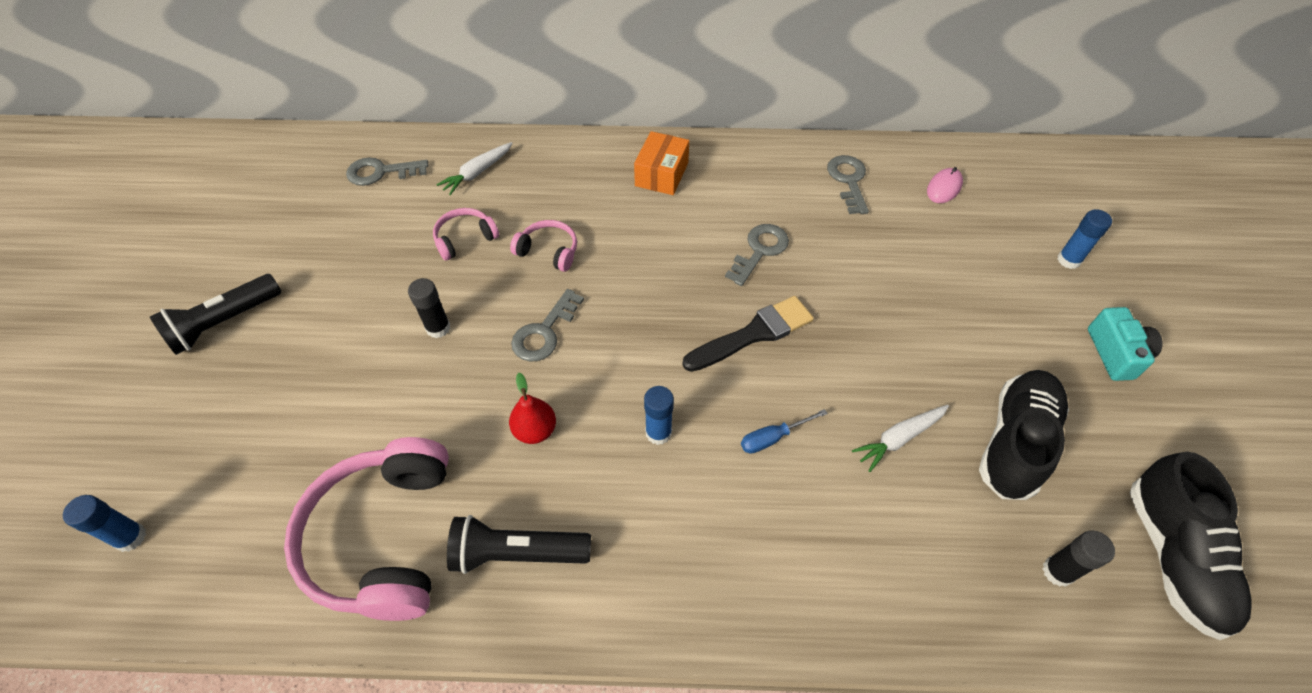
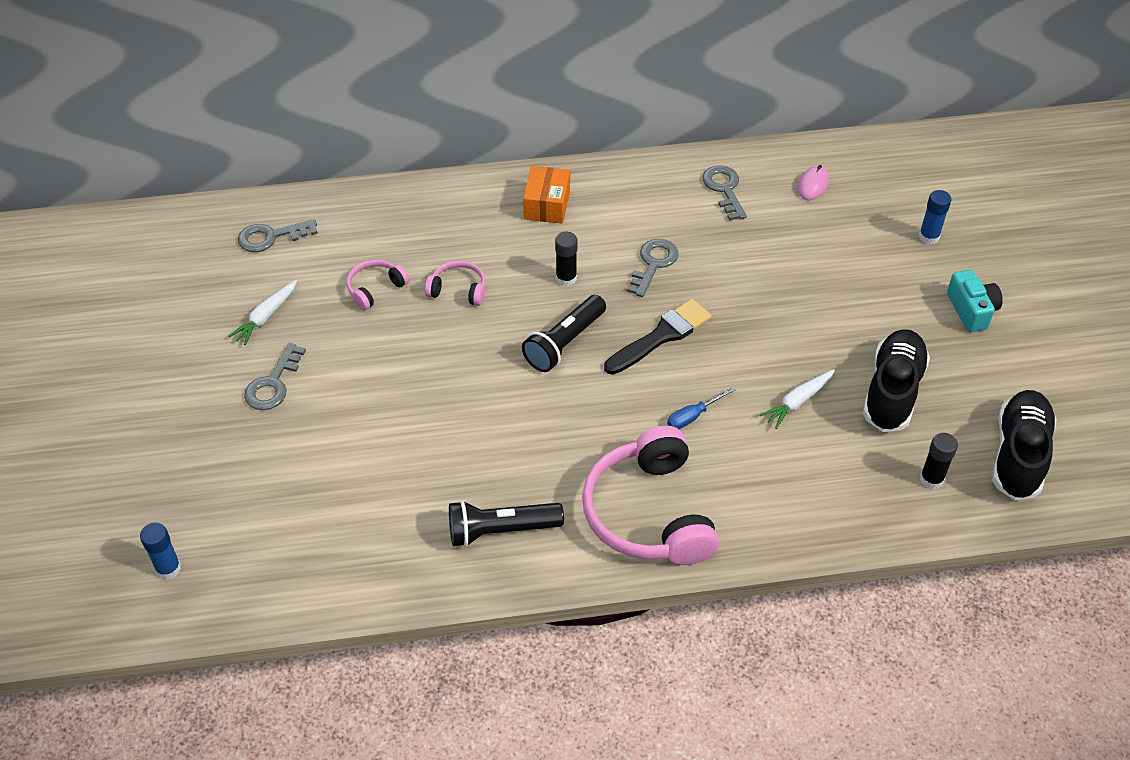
camera: 10 degrees left, 5 degrees down
(224, 323) = (174, 392): black flashlight -> black flashlight (564, 343)
(383, 538) = (385, 536): pink headphones -> pink headphones (649, 513)
(438, 328) = (376, 369): black glue stick -> black glue stick (566, 278)
(477, 173) = (367, 225): white carrot -> white carrot (266, 317)
(535, 430) = (489, 439): red pear -> none
(544, 332) = (474, 360): grey key -> grey key (273, 384)
(658, 432) = (595, 426): blue glue stick -> none
(1172, 556) = (1018, 455): black shoe -> black shoe turned 150 degrees counterclockwise

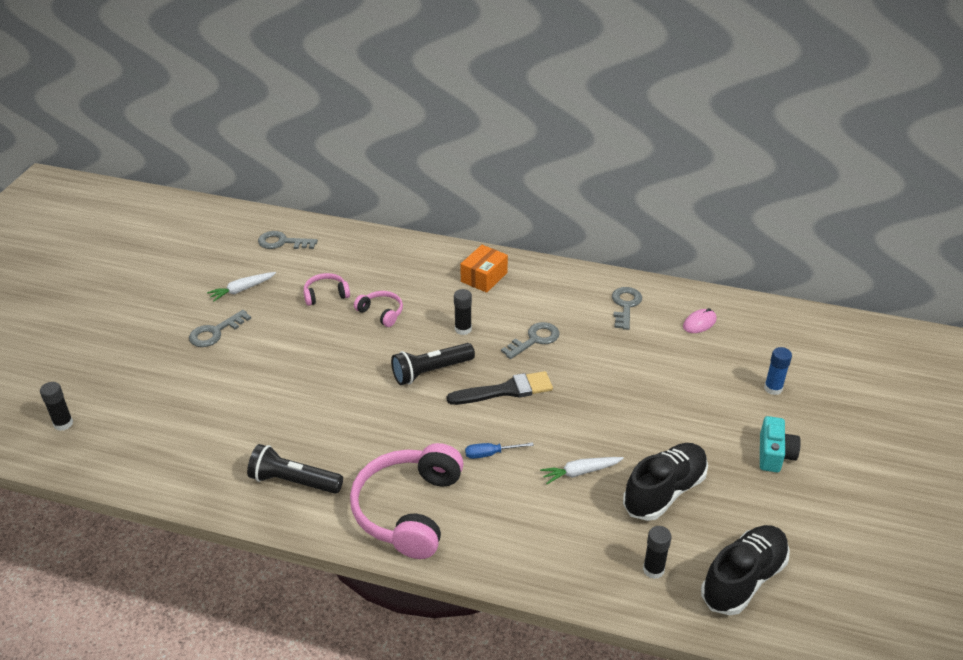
camera: 25 degrees right, 10 degrees down
(168, 568) = (63, 423): blue glue stick -> black glue stick

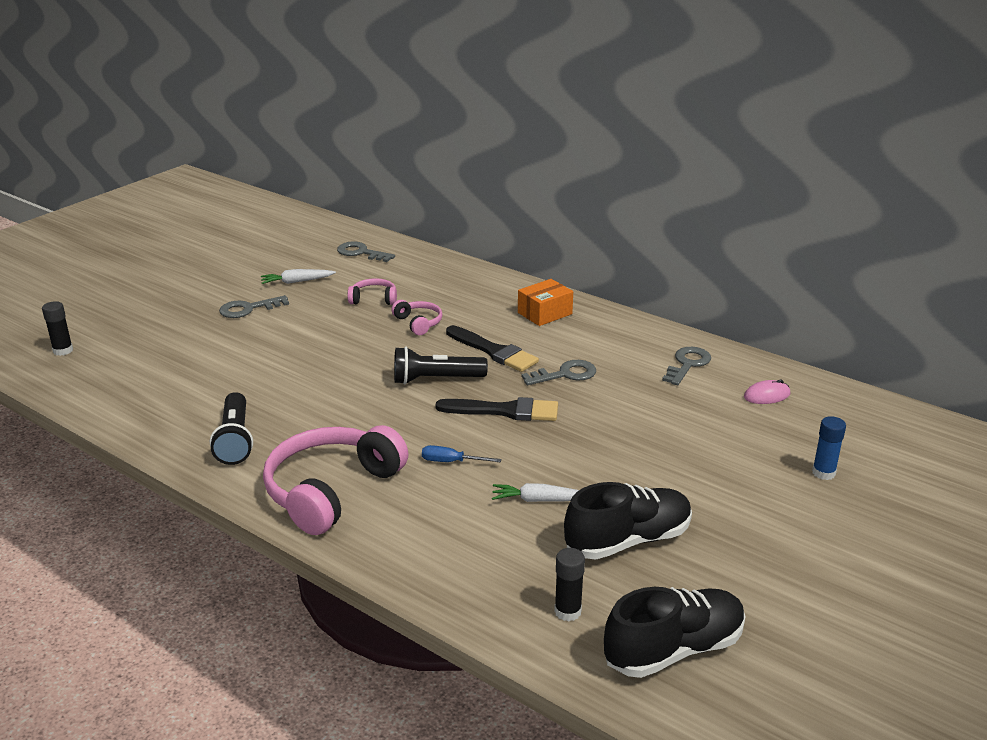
camera: 20 degrees right, 10 degrees down
(293, 481) = (235, 440): black flashlight -> black flashlight turned 135 degrees counterclockwise
(463, 329) = (493, 351): black glue stick -> black brush
(774, 454) = (788, 536): turquoise camera -> none

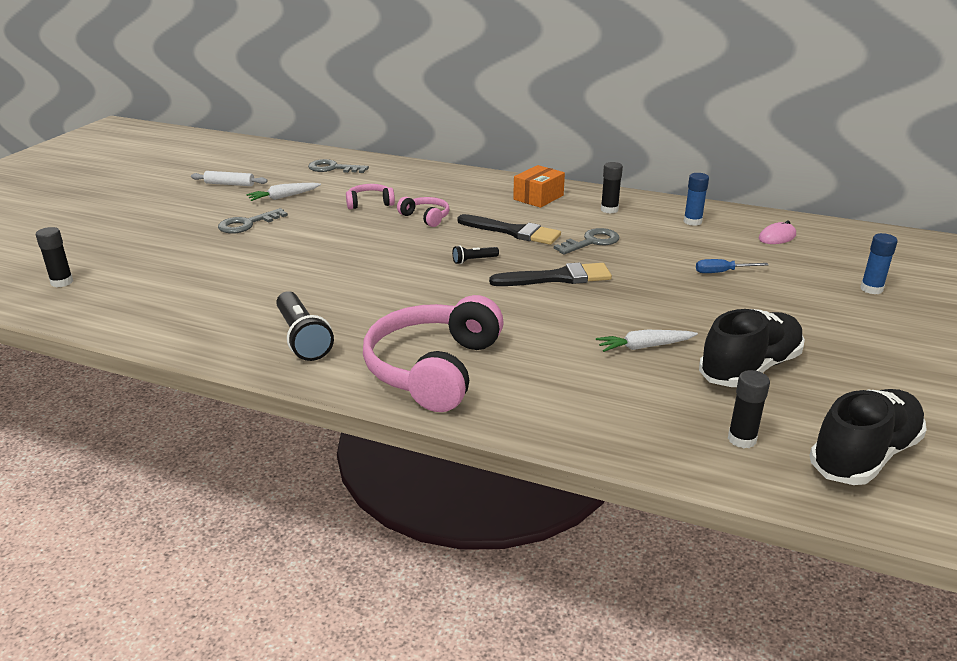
camera: 15 degrees left, 0 degrees up
(255, 260) = (230, 184): none -> white rolling pin
(435, 379) = (474, 260): black flashlight -> black flashlight, size x0.50
(451, 462) = (536, 327): blue screwdriver -> blue screwdriver (722, 272)
(609, 338) = (609, 210): none -> black glue stick
(687, 364) = (692, 221): grey key -> blue glue stick

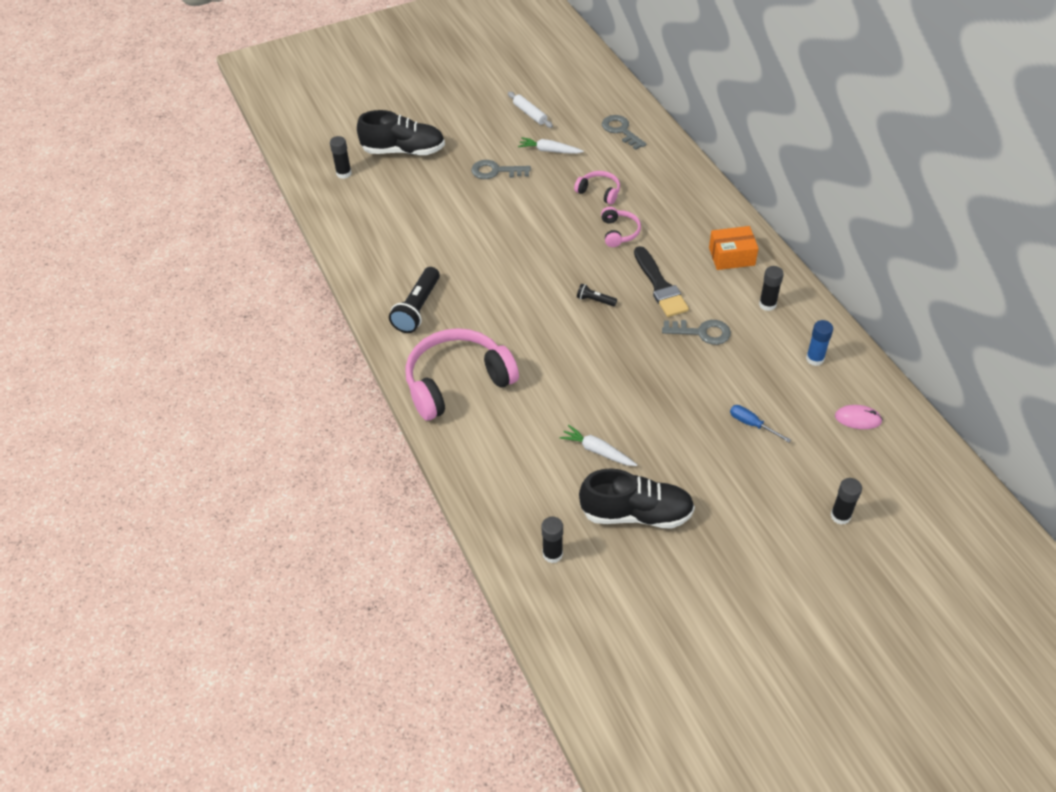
camera: 45 degrees right, 20 degrees up
(557, 278) = (627, 353): black brush -> none
(864, 456) = (602, 616): black shoe -> black shoe (403, 151)
(871, 289) = (840, 516): blue glue stick -> black glue stick

